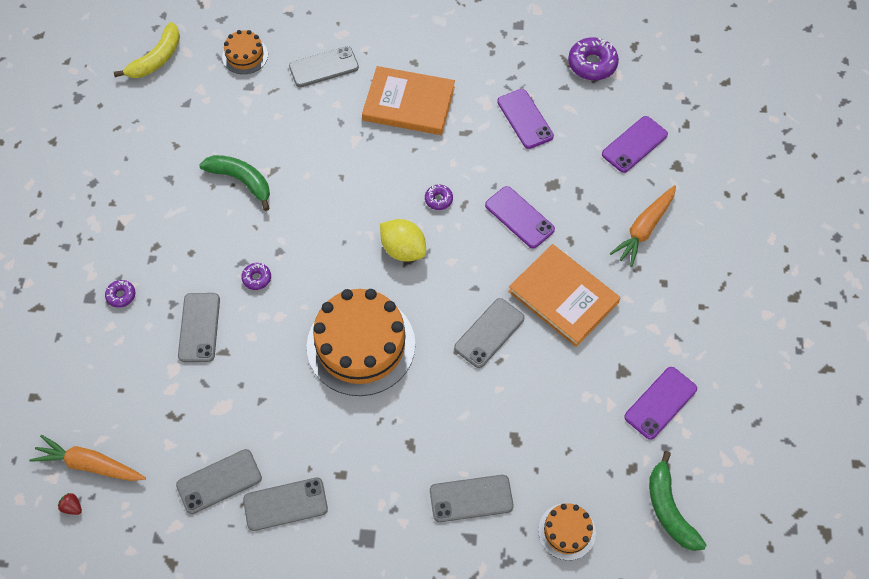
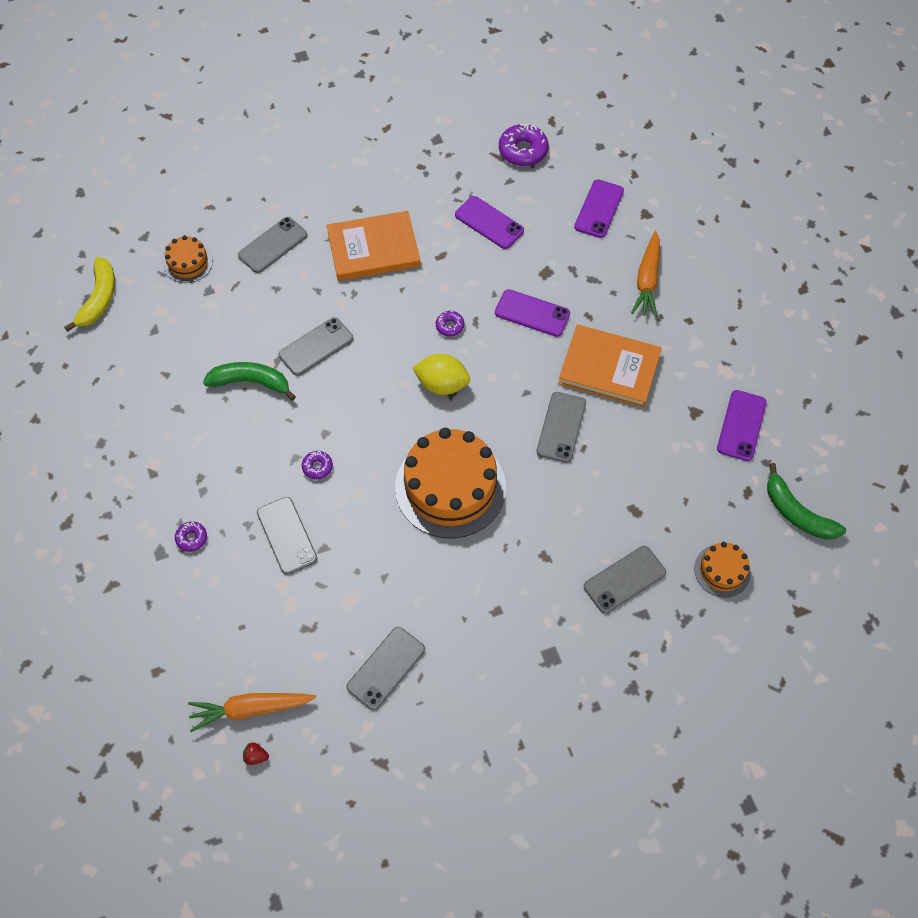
camera: 25 degrees left, 0 degrees up
(285, 504) = (460, 660): grey phone -> grey phone (316, 346)

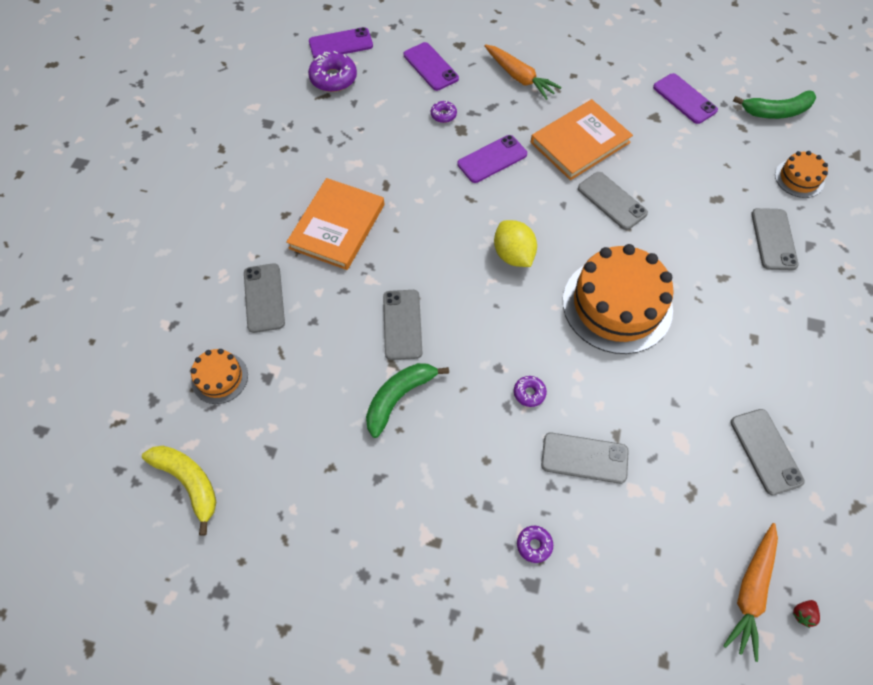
camera: 55 degrees left, 0 degrees up
(442, 384) = (513, 255): yellow lemon -> yellow lemon turned 75 degrees counterclockwise
(450, 326) = (460, 218): purple donut -> purple donut (443, 115)
(489, 223) = (382, 137): purple phone -> purple phone (341, 44)

